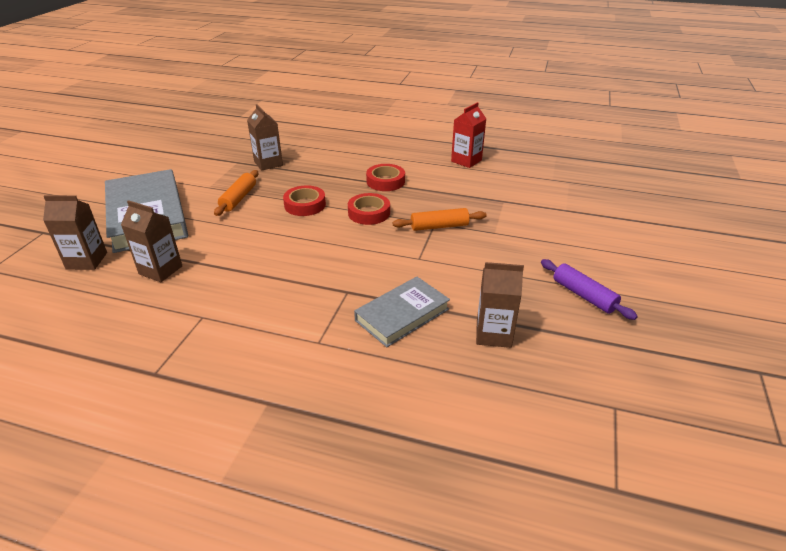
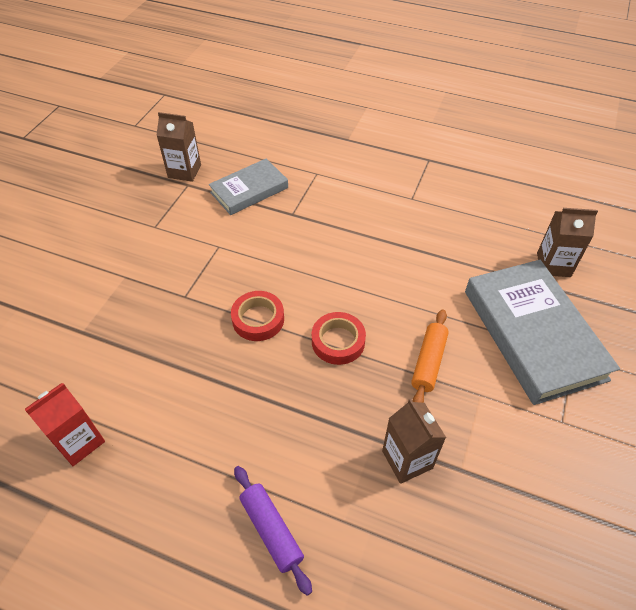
camera: 175 degrees left, 15 degrees up
(160, 270) = (471, 248): brown carton -> none
(385, 181) = (224, 389): red tape -> none
(439, 226) = (181, 290): orange rolling pin -> none
(584, 295) = (91, 198): purple rolling pin -> purple rolling pin (271, 530)

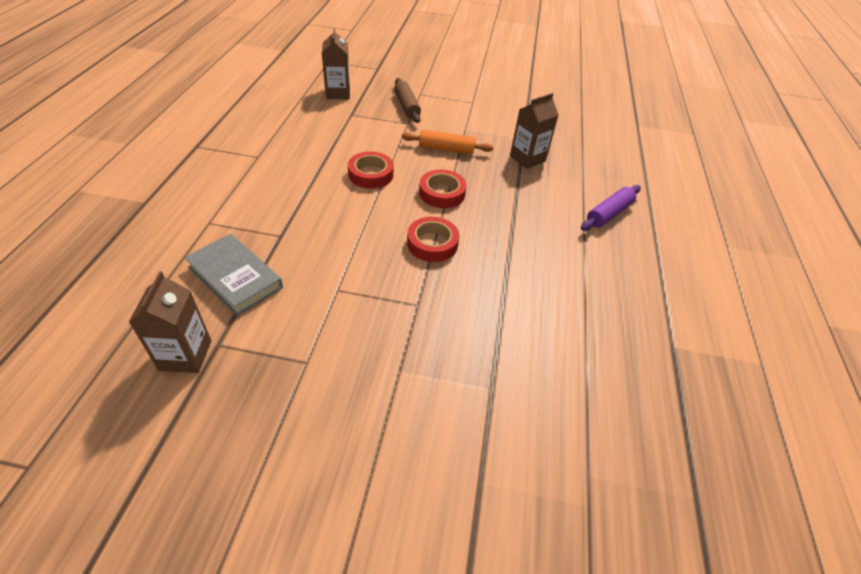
camera: 105 degrees left, 5 degrees down
(79, 441) = (610, 346): red carton -> none
(377, 282) = (371, 174): none -> red tape
(533, 334) = (407, 106): grey book -> brown rolling pin

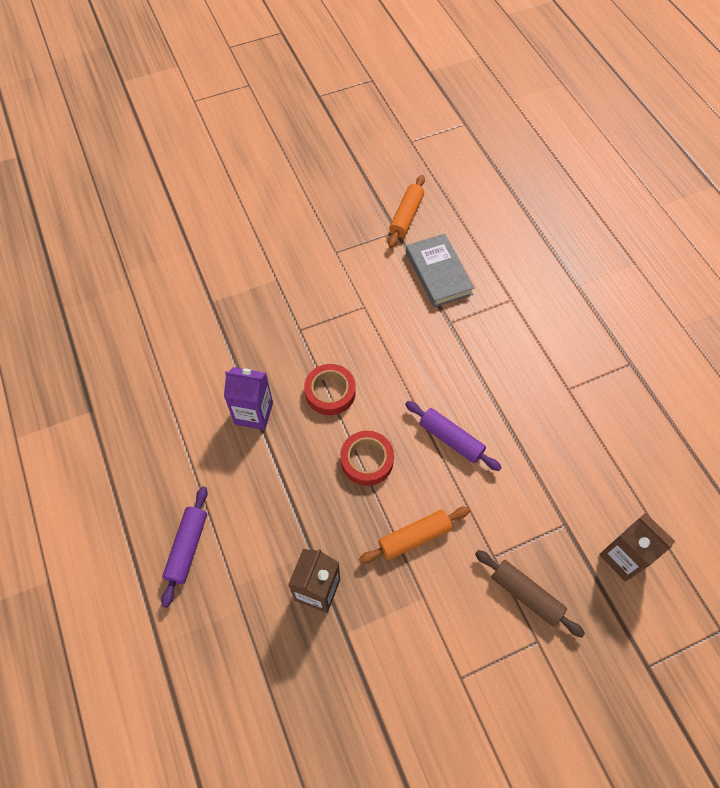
camera: 150 degrees right, 15 degrees up
(185, 355) = (406, 216): brown carton -> orange rolling pin
(235, 277) = (438, 273): grey book -> grey book turned 60 degrees clockwise
(371, 174) = (451, 439): red tape -> purple rolling pin
(510, 263) = (254, 413): none -> purple carton

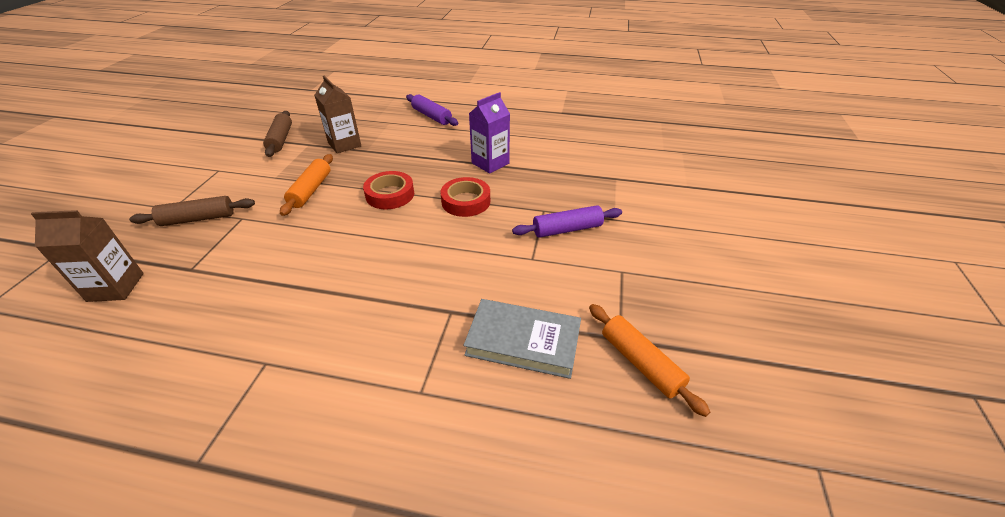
camera: 125 degrees right, 20 degrees down
(360, 680) = (280, 139): none -> brown rolling pin
(451, 439) = (344, 244): purple rolling pin -> purple rolling pin (567, 229)

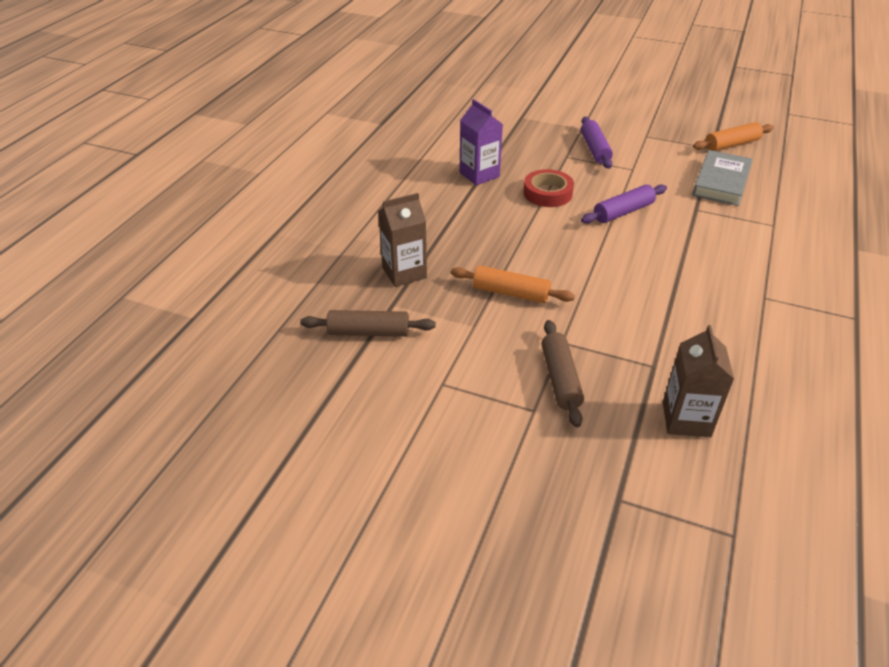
camera: 80 degrees left, 0 degrees up
(390, 195) = (529, 237): red tape -> none
(431, 116) = (352, 205): purple rolling pin -> purple rolling pin (623, 212)

